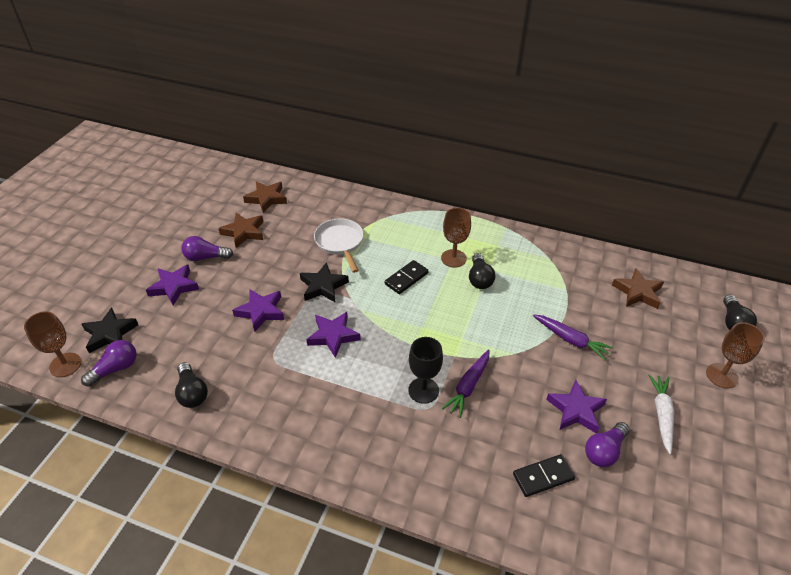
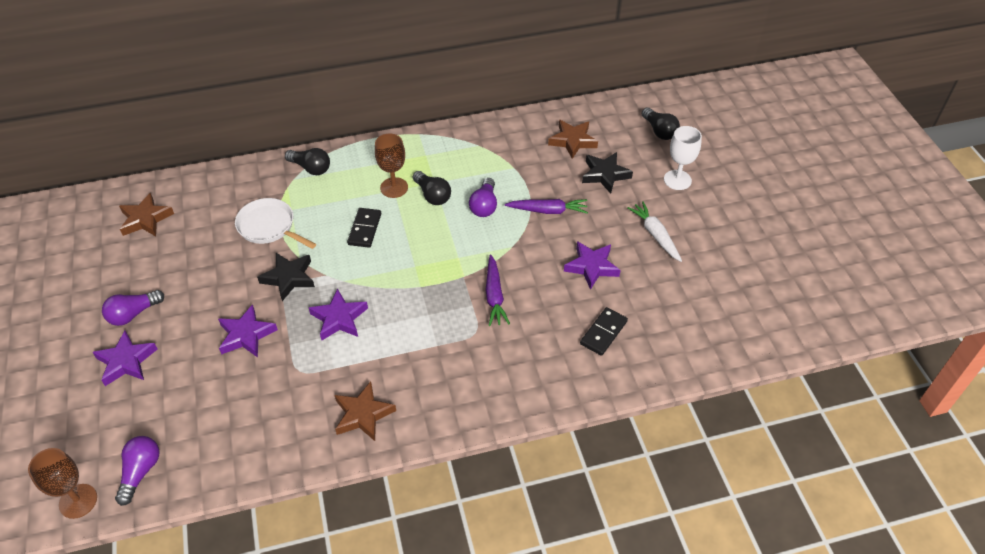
camera: 35 degrees left, 5 degrees up
(110, 334) = (99, 444): black star -> black star (605, 174)
(192, 393) = (245, 445): black light bulb -> black light bulb (311, 168)
(244, 232) = (153, 267): brown star -> brown star (363, 414)
(423, 390) = (459, 320): black goblet -> none
(604, 451) = (633, 287): purple light bulb -> purple light bulb (484, 206)
(721, 375) = (677, 180): brown goblet -> white goblet

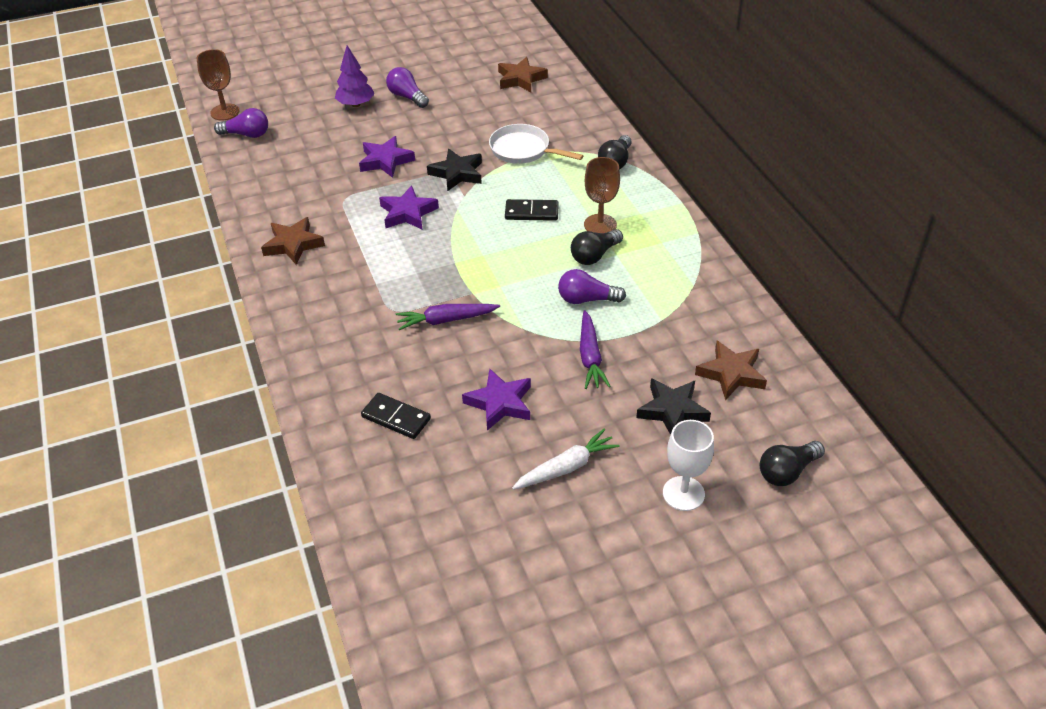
camera: 85 degrees right, 5 degrees down
(126, 361) = (356, 104): purple star -> purple tree
(269, 227) = (523, 150): white pan -> white pan turned 90 degrees counterclockwise

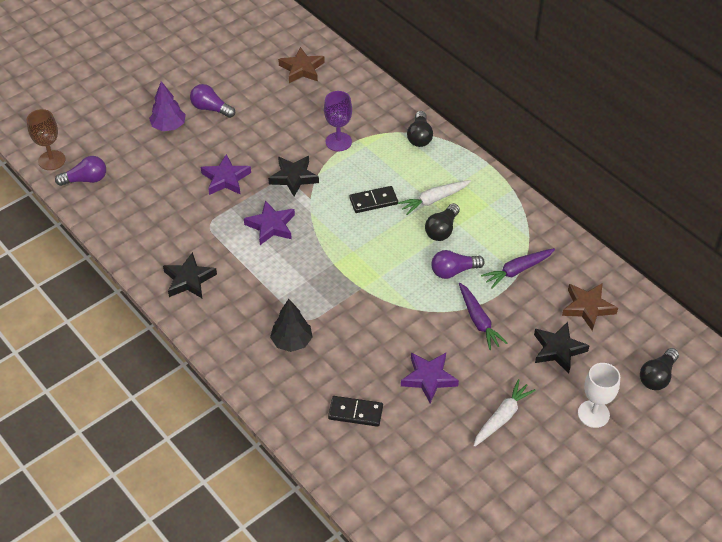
camera: 20 degrees left, 5 degrees up
(293, 244) = (189, 280): brown star -> black star
(366, 328) = (292, 342): none -> black tree
(446, 320) = (352, 318): purple carrot -> purple carrot (517, 270)
(523, 150) = (338, 142): white pan -> purple goblet
(600, 225) = (433, 200): brown goblet -> white carrot

